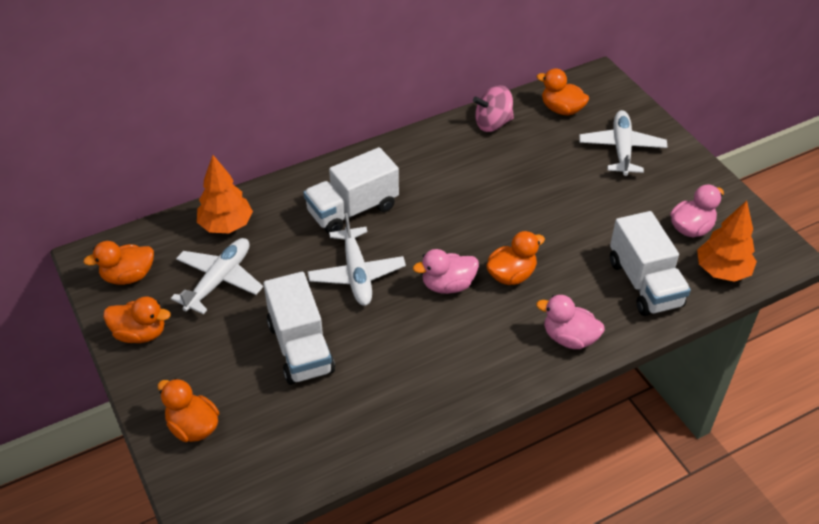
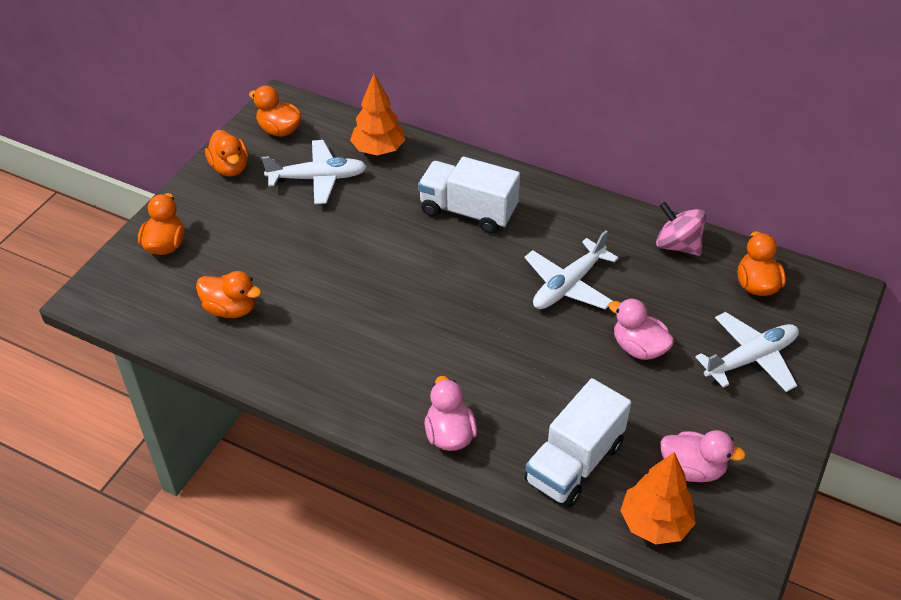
camera: 55 degrees right, 0 degrees up
(300, 347) = (289, 262): white truck -> none
(356, 274) = (397, 253): white plane -> white plane (568, 285)
(448, 285) = (437, 317): pink duck -> pink duck (638, 348)
(511, 275) = (490, 355): orange duck -> orange duck (231, 309)

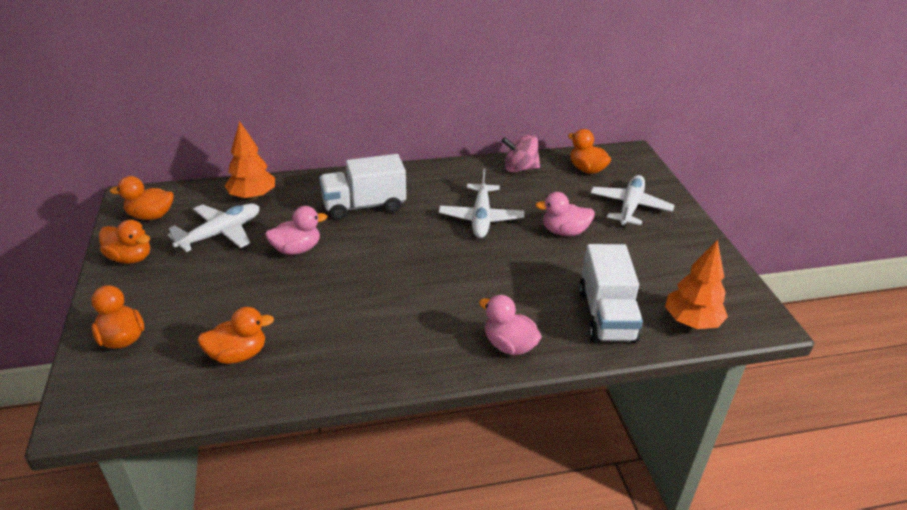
camera: 40 degrees left, 10 degrees down
(692, 469) = (673, 280): pink duck -> pink duck (297, 249)

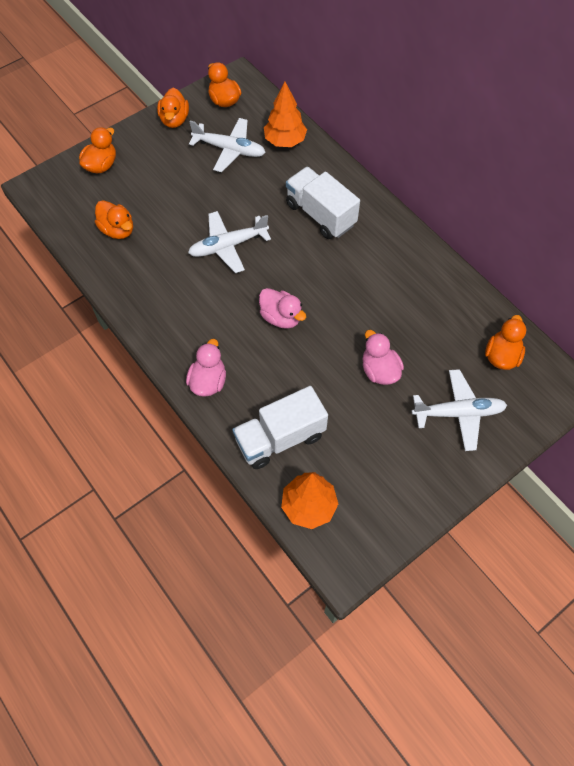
camera: 65 degrees right, 25 degrees up
(297, 249) = (239, 202): pink duck -> pink duck (281, 317)
(481, 218) = (358, 301): white plane -> white plane (228, 246)
(520, 168) = (460, 300): pink spinning top -> none

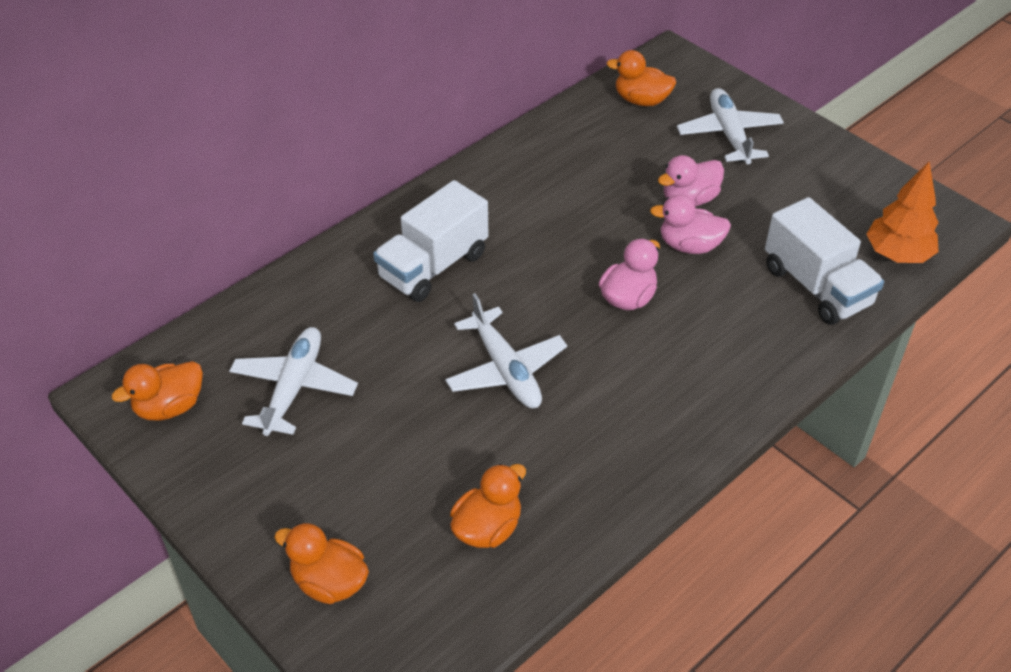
camera: 95 degrees left, 15 degrees down
(174, 120) = (213, 478): orange duck -> none
(208, 381) = (755, 369): pink duck -> pink duck (689, 246)
(285, 141) = (277, 316): orange tree -> none

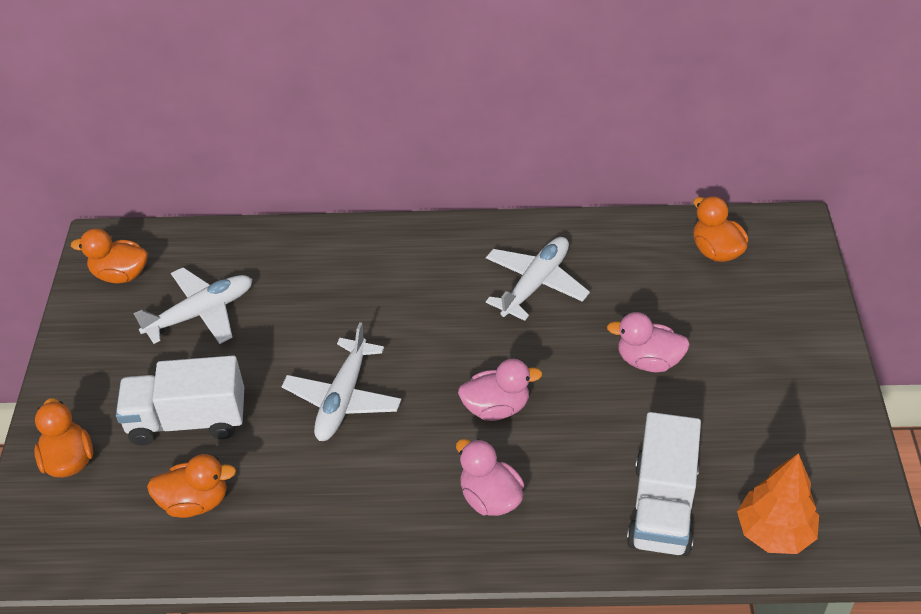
camera: 45 degrees right, 0 degrees up
(433, 266) = (389, 286): white truck -> white truck (187, 420)
(689, 246) = (598, 399): pink duck -> pink duck (490, 498)
(729, 134) = (757, 327): white plane -> white plane (535, 284)

